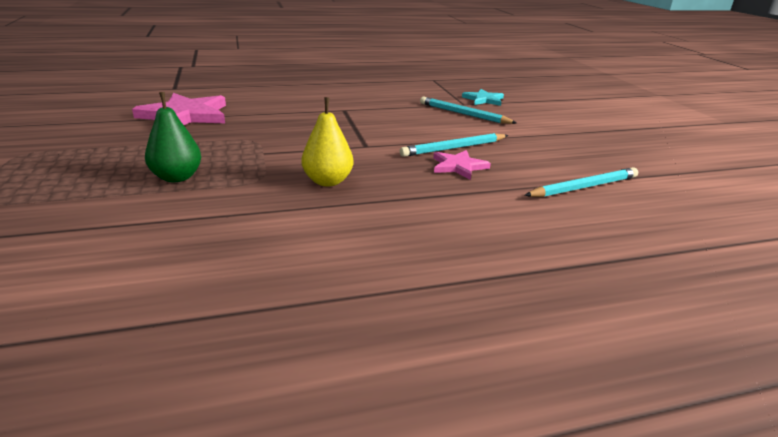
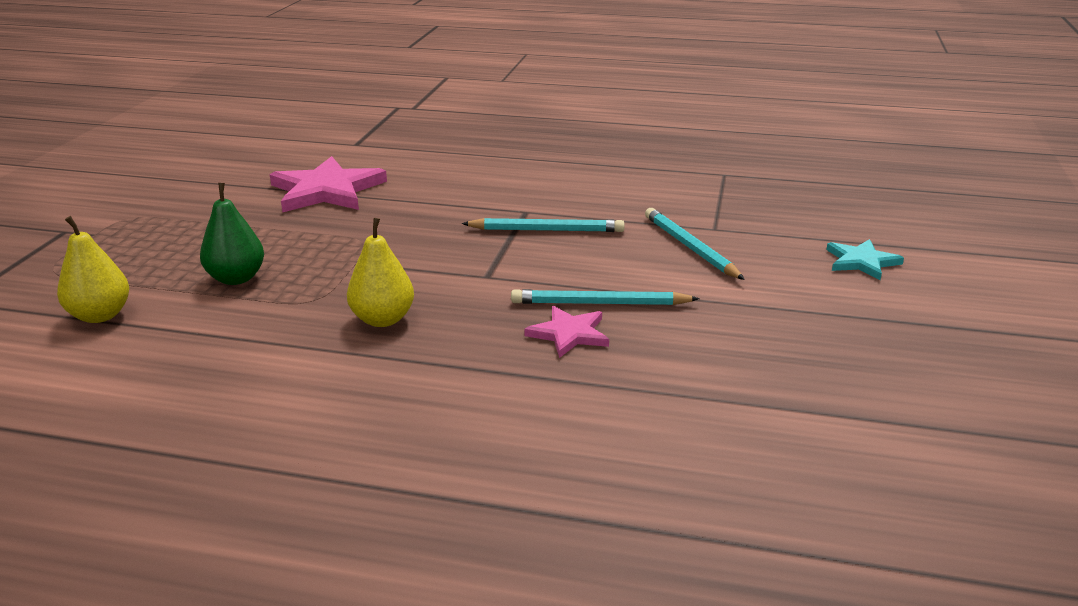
camera: 30 degrees right, 0 degrees up
(74, 225) = (100, 315): none -> yellow pear
(483, 99) = (758, 225): turquoise star -> turquoise star (861, 262)
(584, 187) = (707, 408): turquoise pencil -> turquoise pencil (546, 230)

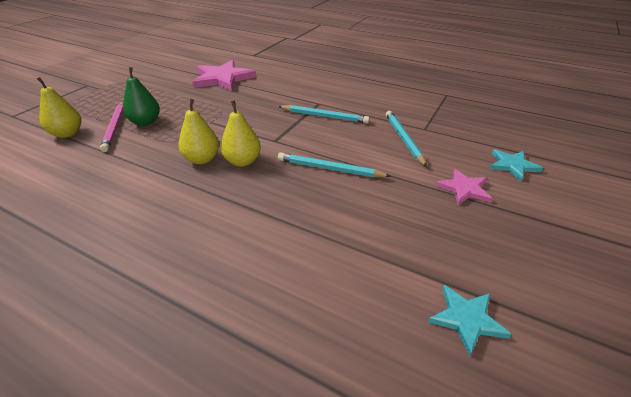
camera: 15 degrees right, 10 degrees up
(184, 294) = (115, 127): none -> pink pencil
(454, 313) = (242, 161): none -> yellow pear
(569, 334) = (300, 187): pink star -> pink star (464, 189)
(875, 446) = (466, 319): none -> turquoise star

